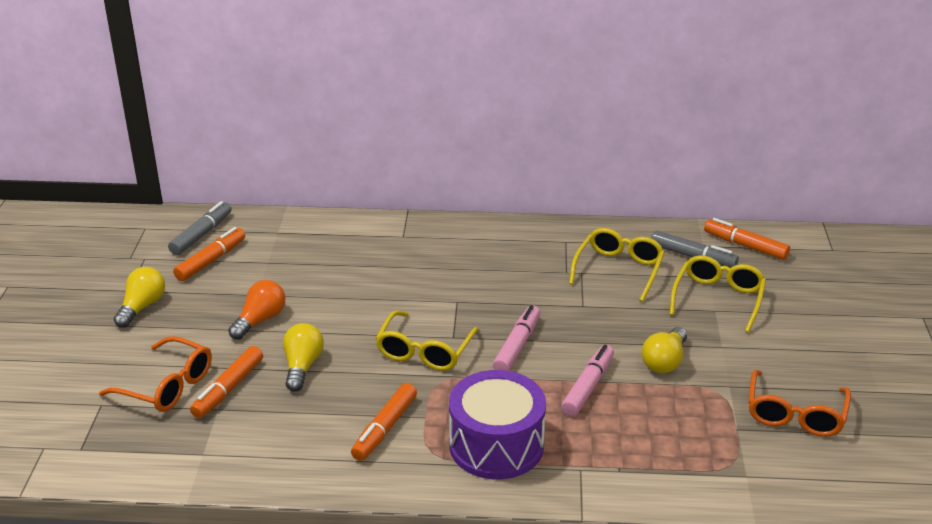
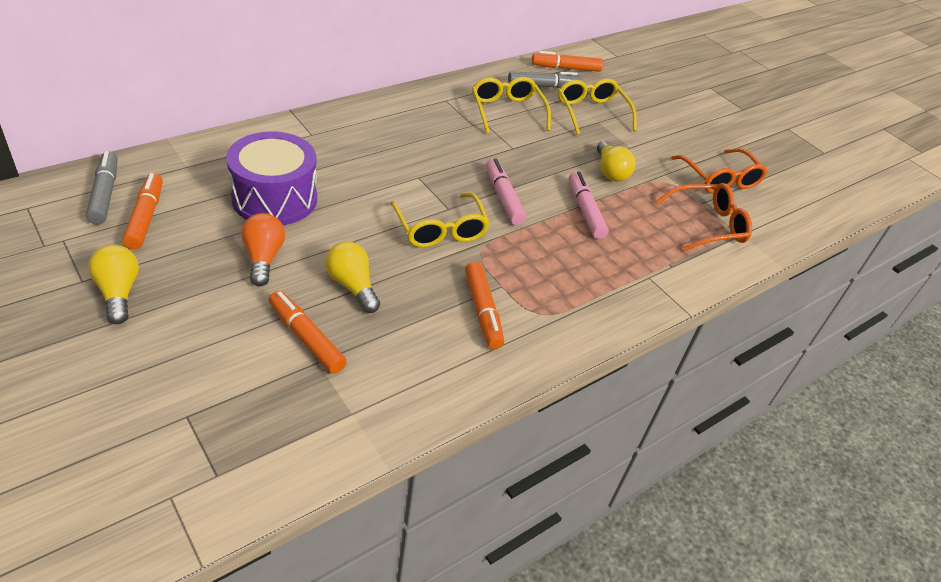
camera: 45 degrees left, 10 degrees up
(167, 386) = (239, 363): orange glasses -> orange glasses (708, 225)
(228, 389) = (306, 338): orange marker -> orange marker turned 150 degrees clockwise
(496, 445) = (577, 285): purple drum -> purple drum (275, 198)

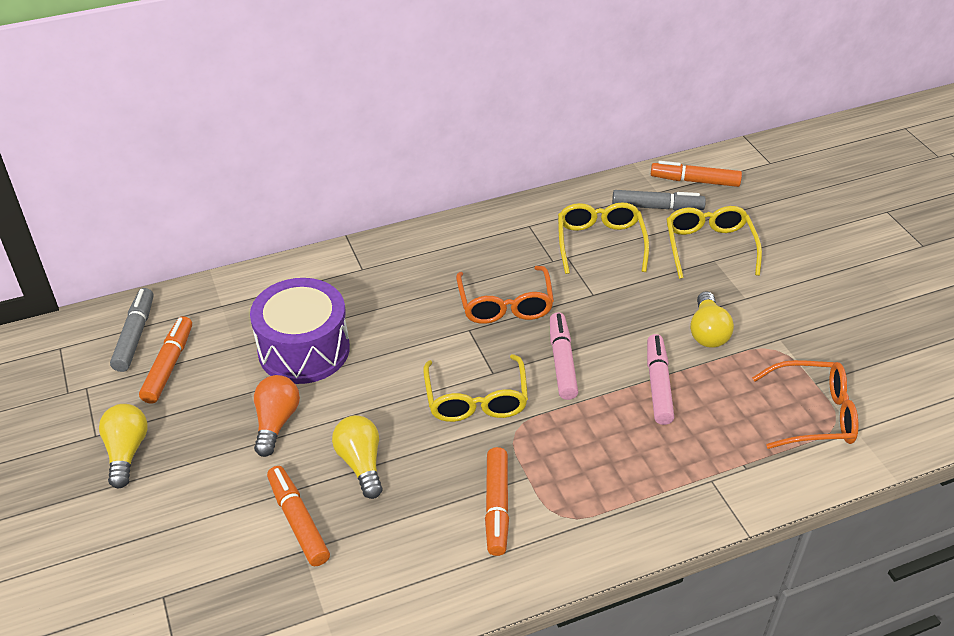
camera: 20 degrees right, 0 degrees up
(720, 179) = (853, 349): orange glasses -> orange glasses (505, 305)

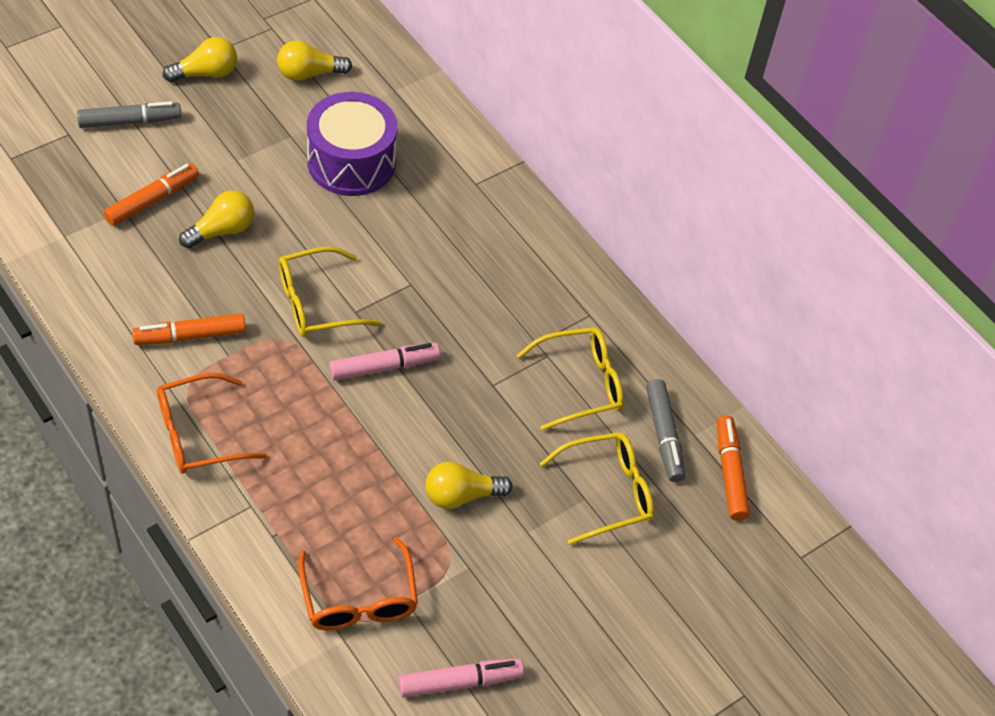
camera: 70 degrees right, 10 degrees up
(135, 335) = (340, 41): grey marker -> grey marker (130, 121)
(169, 365) = (309, 73): orange marker -> yellow light bulb
(276, 422) = (258, 162): orange light bulb -> none
(505, 305) = (455, 309): orange glasses -> orange glasses (198, 434)
(658, 385) = (370, 453): pink marker -> pink marker (460, 682)

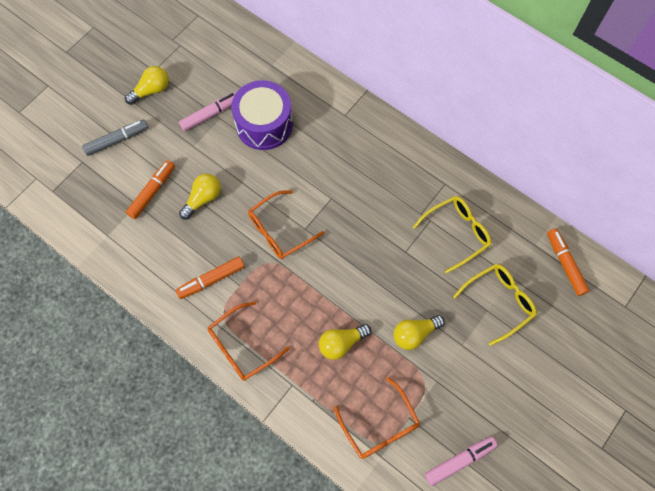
camera: 10 degrees left, 15 degrees up
(309, 73) = (215, 70): yellow light bulb -> yellow light bulb (341, 343)
(316, 303) = (279, 230): yellow glasses -> orange glasses
(384, 367) = (336, 261): pink marker -> pink marker (210, 114)
(664, 435) = (518, 252): grey marker -> none

